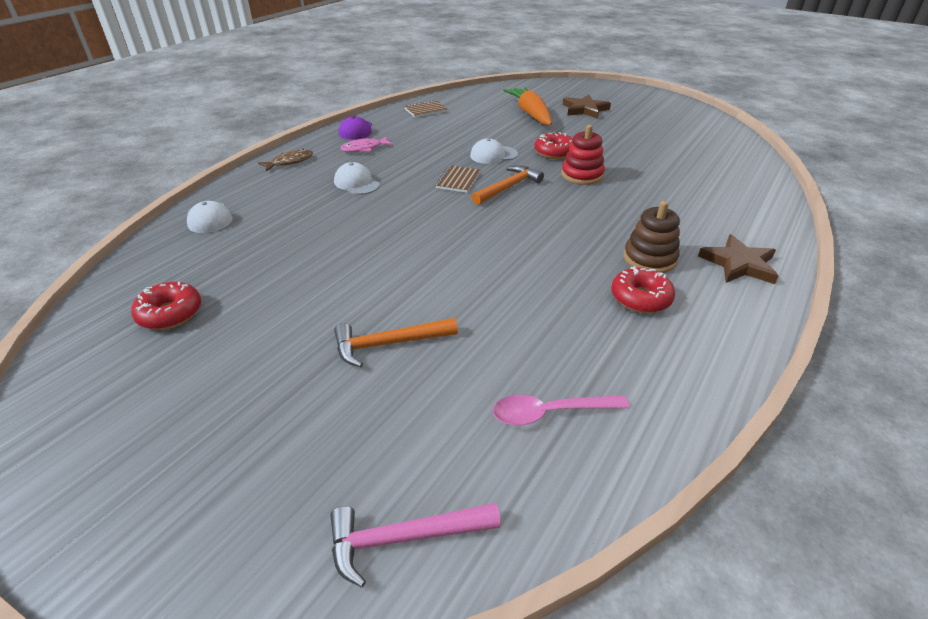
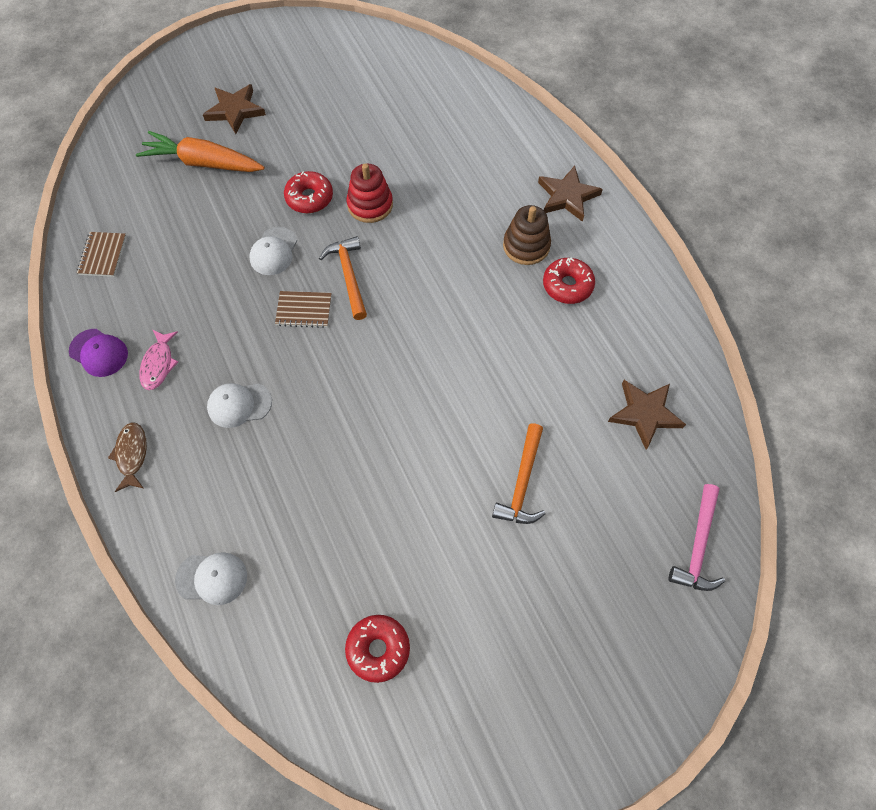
camera: 60 degrees left, 25 degrees up
(458, 180) = (304, 310): brown notebook -> brown notebook turned 45 degrees counterclockwise
(550, 413) = (645, 413): pink spoon -> brown star

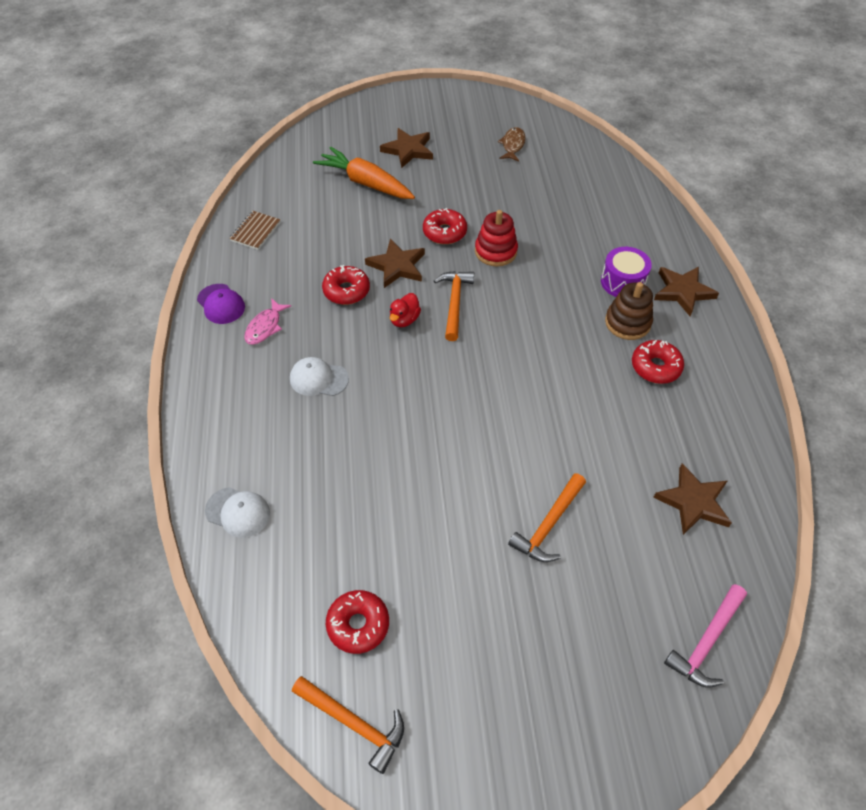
camera: 20 degrees right, 10 degrees down
(132, 455) = (214, 391): brown fish -> brown fish (513, 145)
(230, 296) = (346, 291): none -> red donut
(273, 251) = (397, 266): white cap -> brown star
(304, 310) = (404, 319): brown notebook -> red duck
(410, 747) = (354, 723): none -> orange hammer
(507, 203) = (622, 282): none -> purple drum

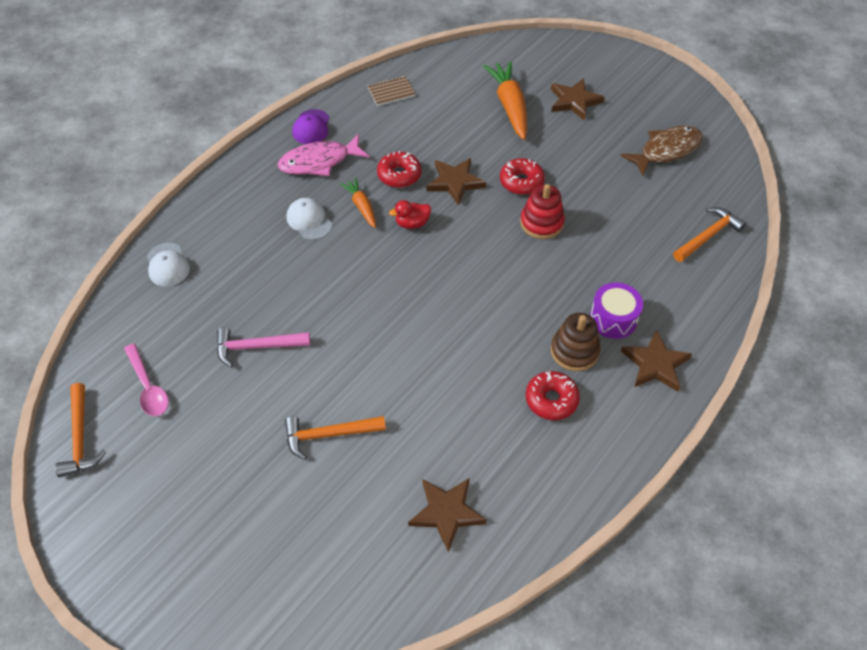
camera: 45 degrees right, 0 degrees up
(265, 327) = (319, 162): pink fish -> pink fish, size x1.63
(348, 336) = (361, 206): none -> orange carrot
(358, 624) = (148, 387): red donut -> pink spoon
(454, 303) = (462, 238): orange hammer -> orange hammer (708, 236)
(513, 145) = (666, 150): brown fish -> brown fish, size x1.63
(706, 642) = (329, 603): pink hammer -> pink hammer (257, 347)

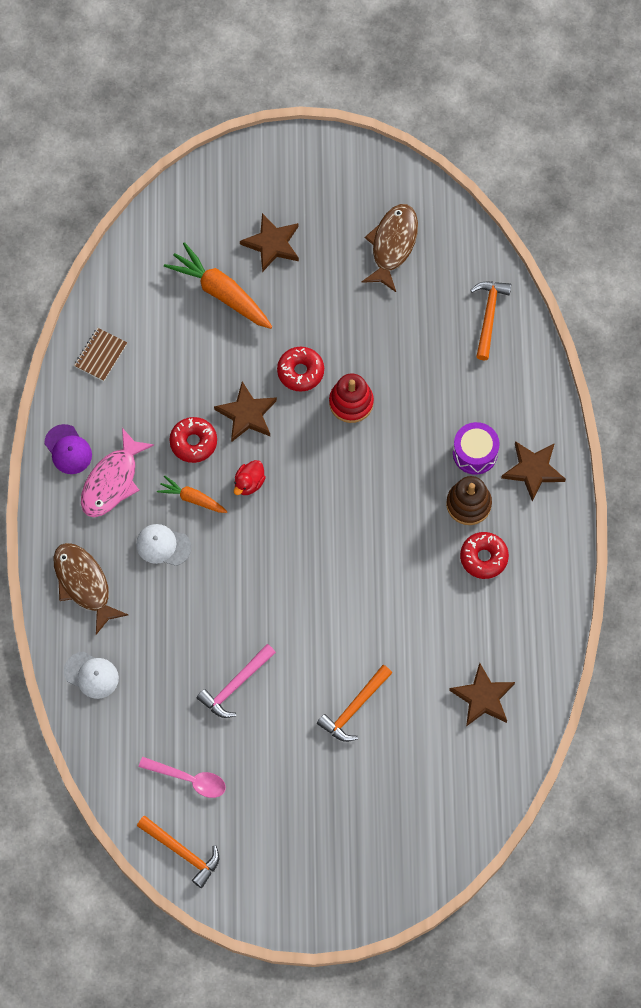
camera: 40 degrees left, 15 degrees up
(230, 207) = (84, 584): none -> brown fish

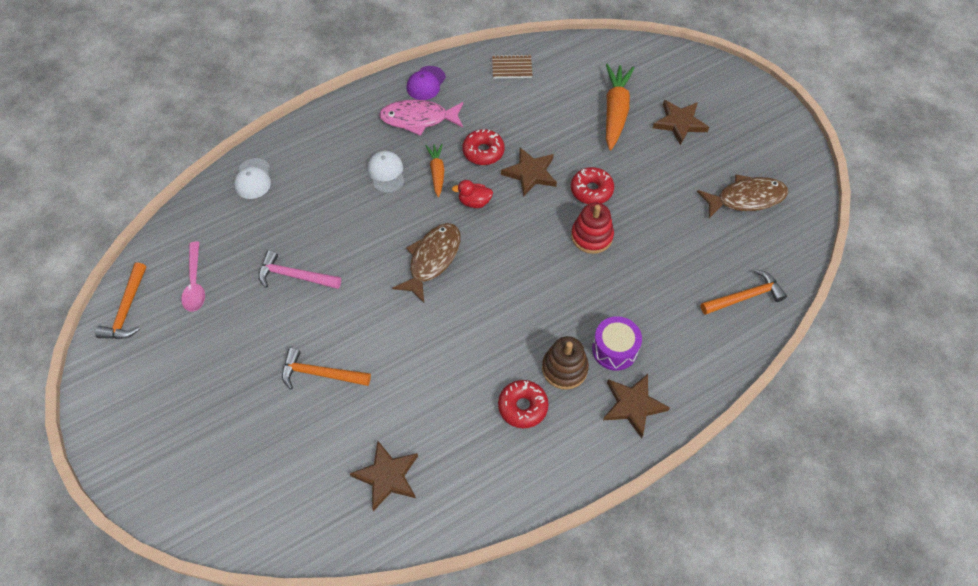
camera: 60 degrees right, 10 degrees down
(84, 584) = (325, 140): brown fish -> brown fish (432, 259)

